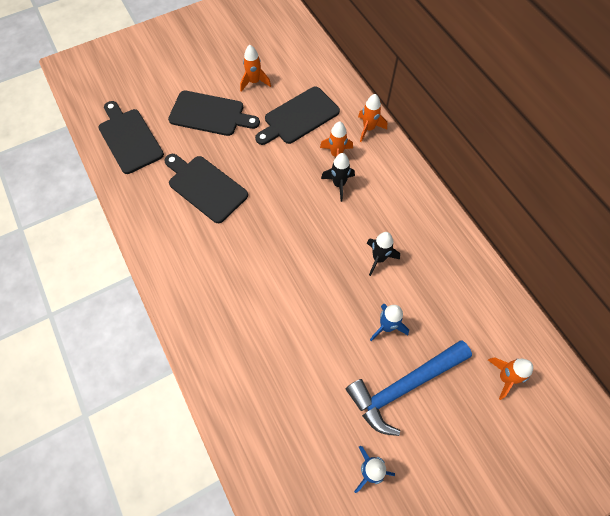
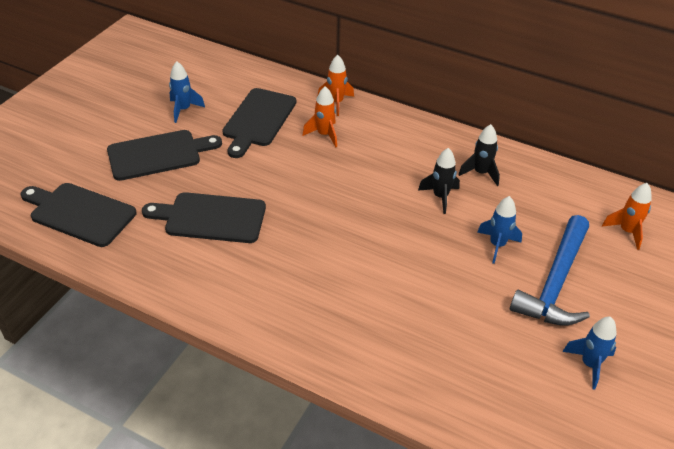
camera: 35 degrees left, 20 degrees down
(254, 82) = (183, 110): orange rocket -> blue rocket
(339, 184) = (348, 157): black rocket -> black rocket (480, 173)

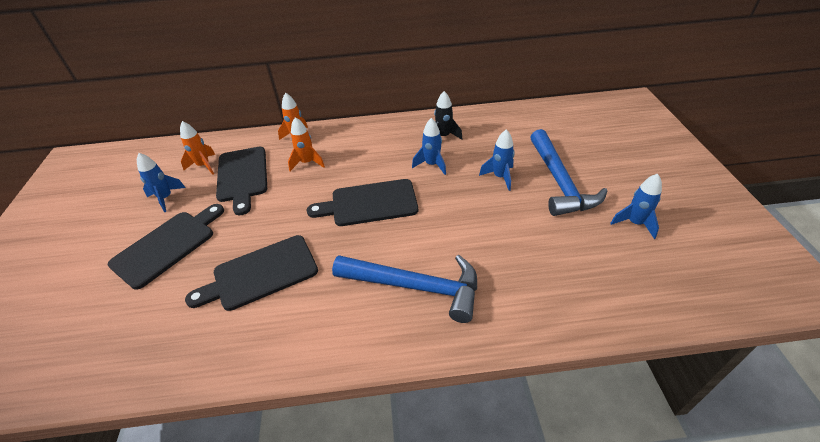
camera: 30 degrees left, 0 degrees up
(79, 213) = (116, 342): black cutting board -> black cutting board (369, 203)
(323, 299) = (415, 287): none -> blue hammer
(440, 197) = (432, 165): black rocket -> blue rocket
(626, 231) = (565, 129): orange rocket -> orange rocket (204, 166)

